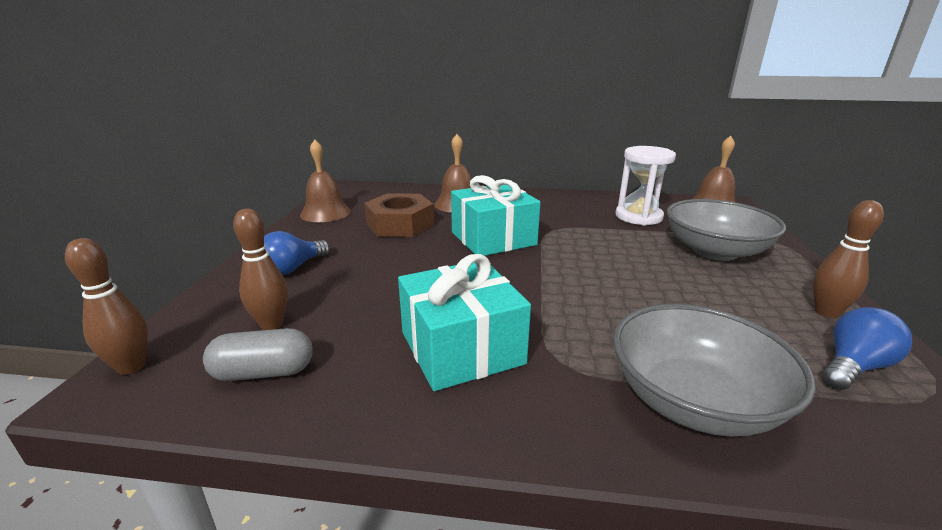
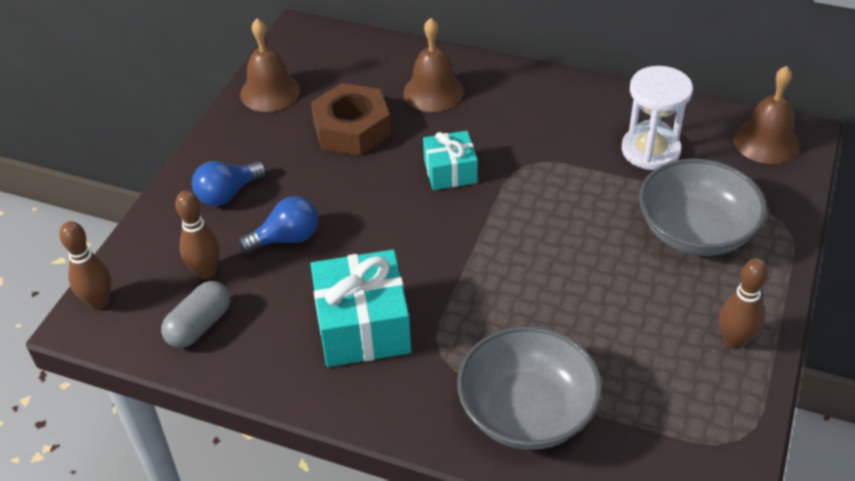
camera: 15 degrees right, 20 degrees up
(264, 372) = (199, 325): grey capsule -> grey capsule turned 60 degrees counterclockwise
(493, 239) = (450, 171): turquoise gift -> turquoise gift, size x0.60
(853, 366) = (694, 404): blue light bulb -> blue light bulb (286, 238)

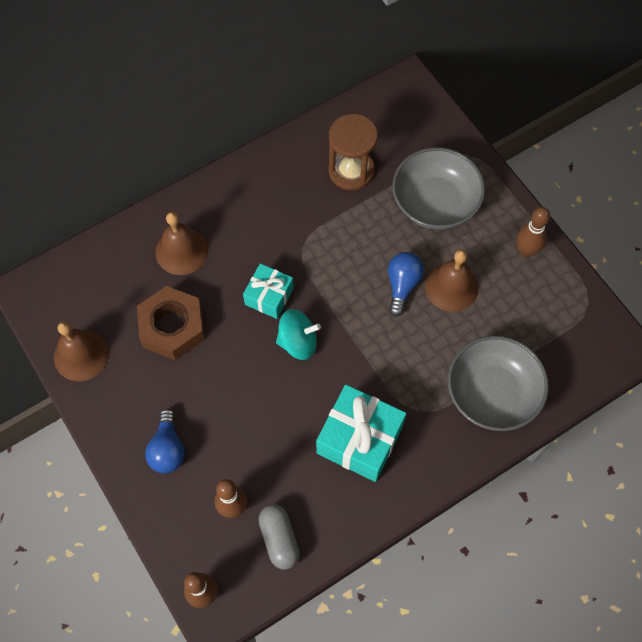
camera: 55 degrees left, 20 degrees up
(286, 238) = (244, 437): blue light bulb -> blue light bulb (402, 285)
(424, 218) = (298, 342): none -> turquoise spinning top
(650, 150) = (351, 171): white hourglass -> brown hourglass
(766, 141) = (398, 105): brown bell -> brown bell (451, 287)

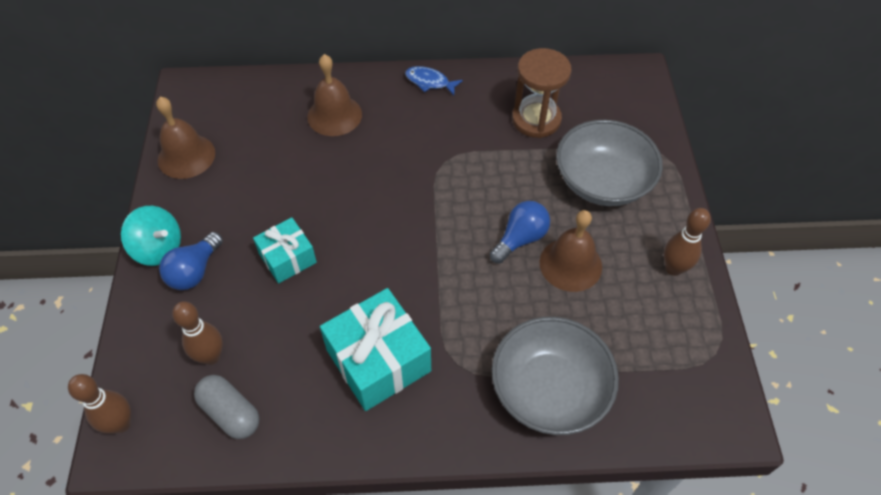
camera: 30 degrees right, 10 degrees down
(172, 327) = (279, 171): brown nut -> none
(241, 178) = (429, 82): none -> blue fish
(269, 296) = (384, 187): turquoise gift -> turquoise gift (287, 258)
(279, 539) = (230, 412): grey capsule -> grey capsule turned 60 degrees counterclockwise
(298, 342) = (382, 239): turquoise spinning top -> turquoise spinning top (158, 248)

